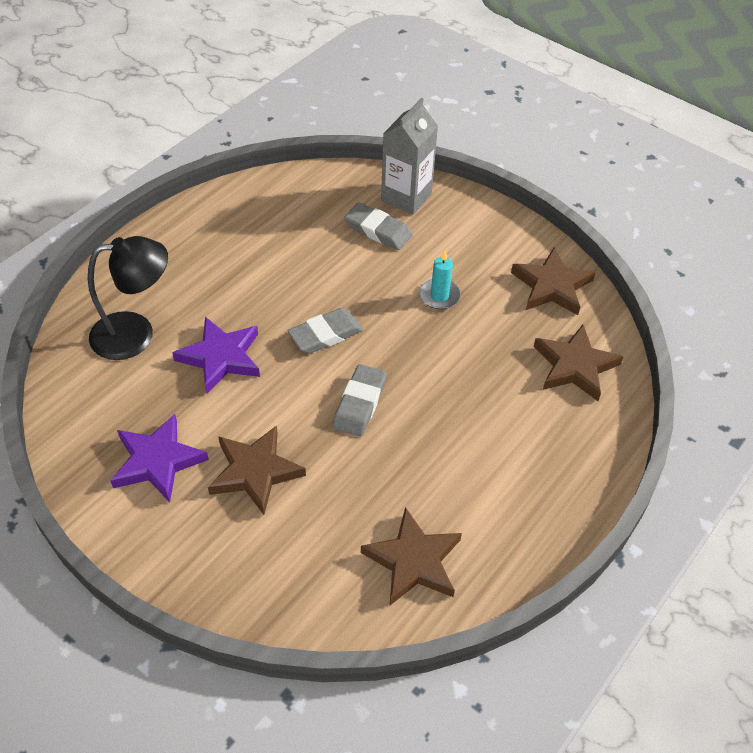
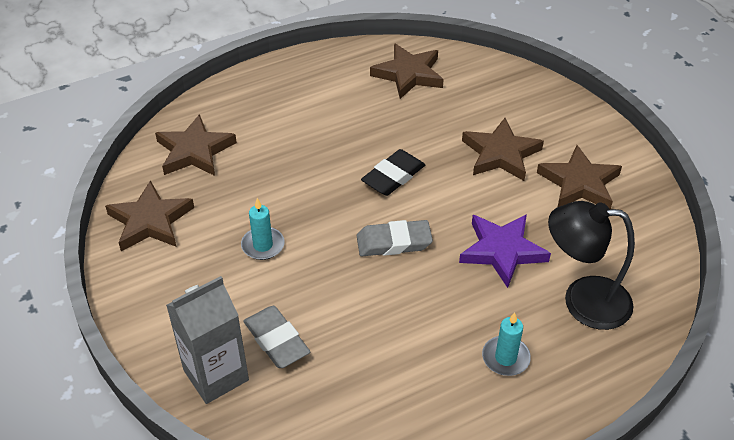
camera: 155 degrees left, 5 degrees down
(157, 461) = (579, 183): purple star -> brown star
(193, 269) = (505, 358): none -> turquoise candle
(359, 403) = (393, 176): grey eraser -> black eraser

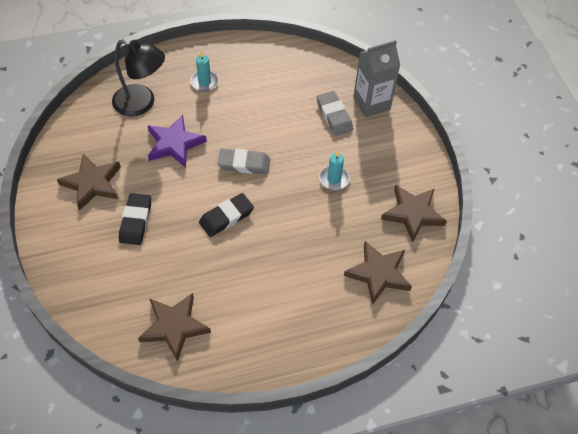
camera: 170 degrees left, 10 degrees up
(501, 154) = (136, 221): brown star -> black eraser

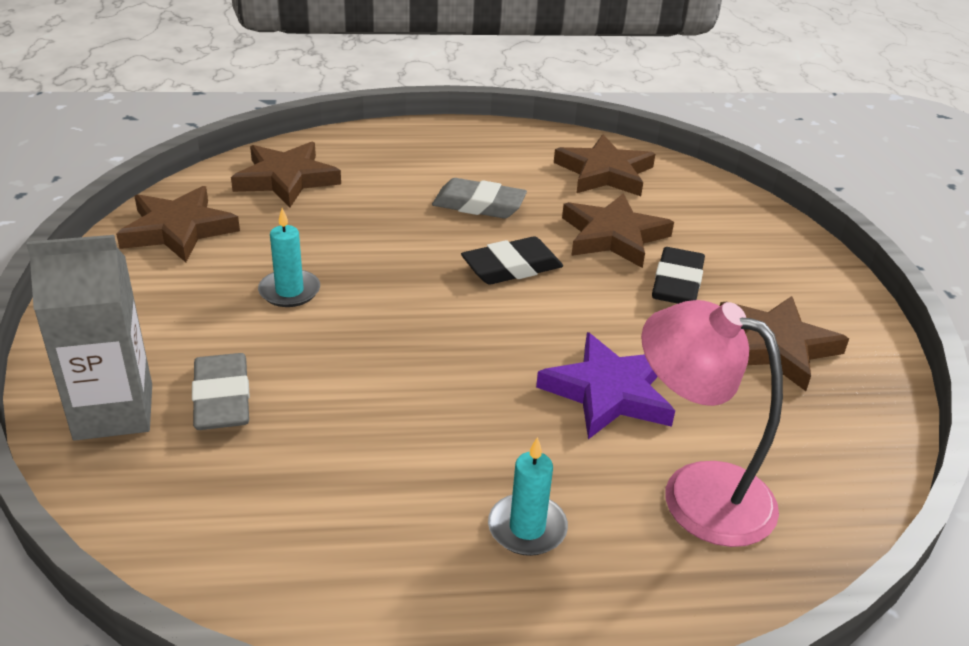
camera: 170 degrees left, 20 degrees down
(142, 103) = (696, 493): black lamp -> pink lamp
(169, 256) = (613, 236): none -> brown star
(244, 164) = (461, 337): grey eraser -> grey eraser (479, 205)

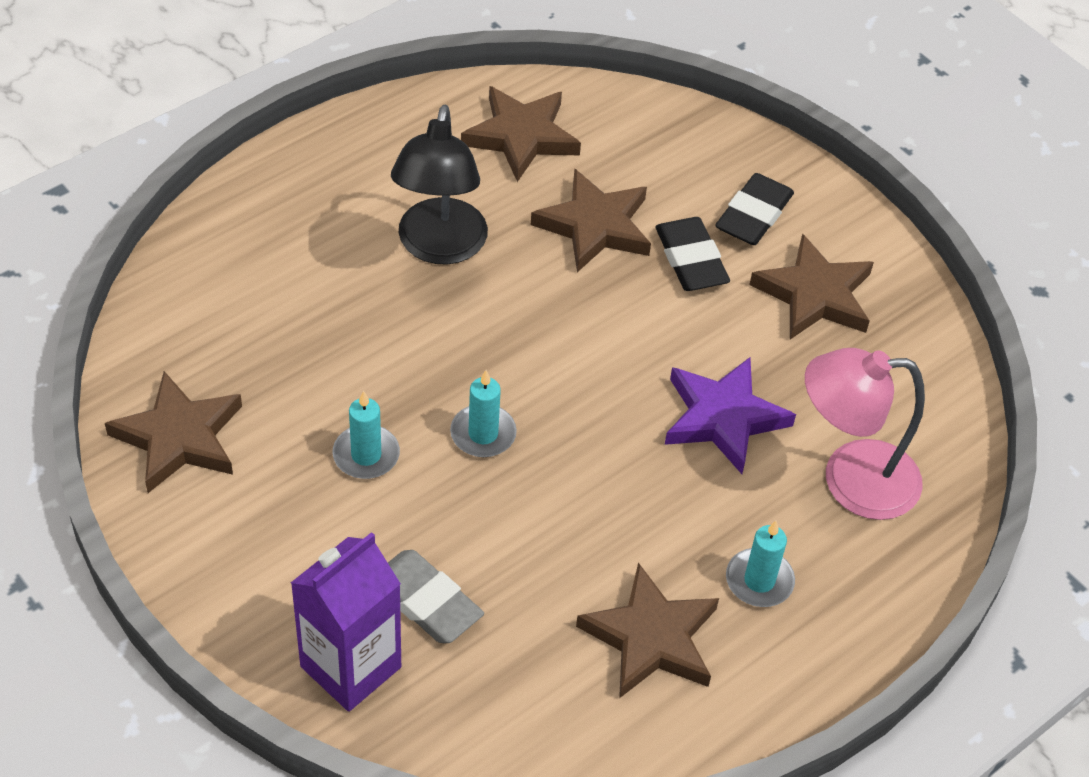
camera: 35 degrees left, 15 degrees up
(114, 412) = (350, 667): grey carton -> purple carton
(286, 179) = (215, 309): brown star -> brown star (651, 638)
(391, 316) = (483, 434): none -> turquoise candle
(479, 205) = (439, 247): grey eraser -> black lamp
(511, 267) = (537, 316): black eraser -> black eraser (753, 215)

